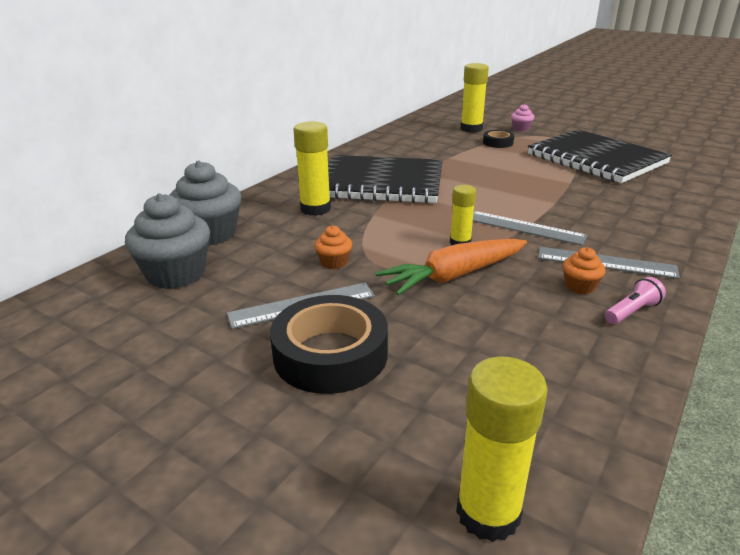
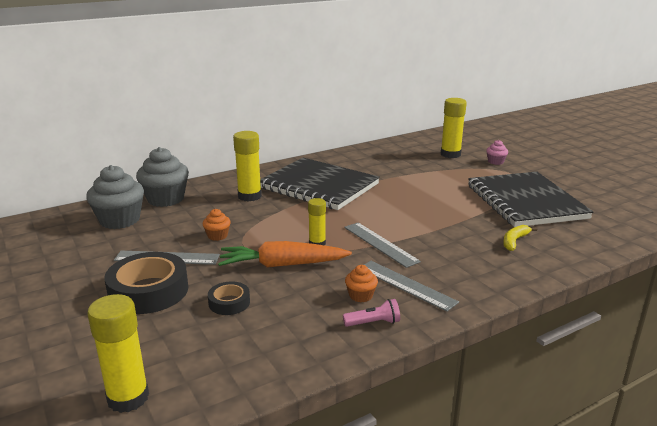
camera: 25 degrees right, 5 degrees down
(498, 143) = (456, 171): black tape -> black tape (229, 302)
(638, 196) = (514, 241): none -> yellow banana

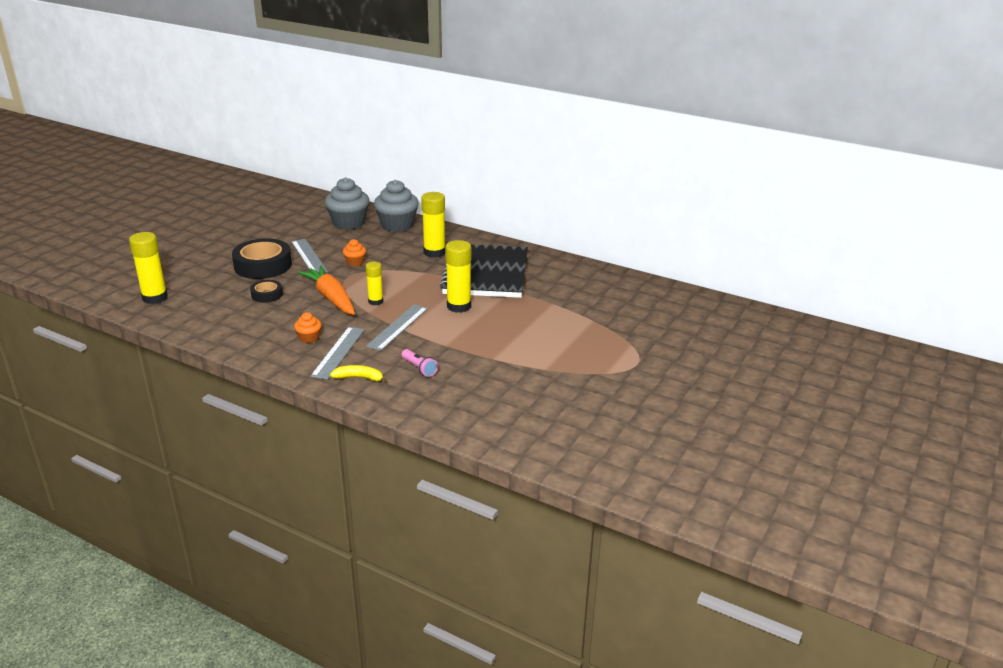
camera: 60 degrees right, 5 degrees up
(373, 323) = (275, 351): pink flashlight -> pink flashlight (419, 368)
(450, 154) = (650, 319): yellow glue stick -> yellow glue stick (459, 306)
(495, 162) = (661, 349): pink cupcake -> none
(514, 241) = (460, 389): yellow banana -> yellow banana (359, 378)
(525, 202) = (562, 382): black notebook -> none

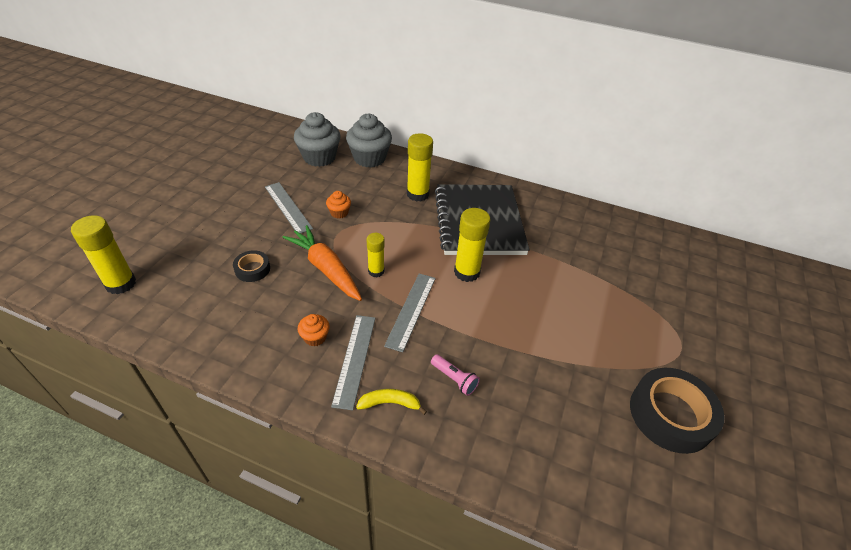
camera: 10 degrees left, 15 degrees up
(263, 265) = (240, 224): black tape -> black tape (670, 414)

